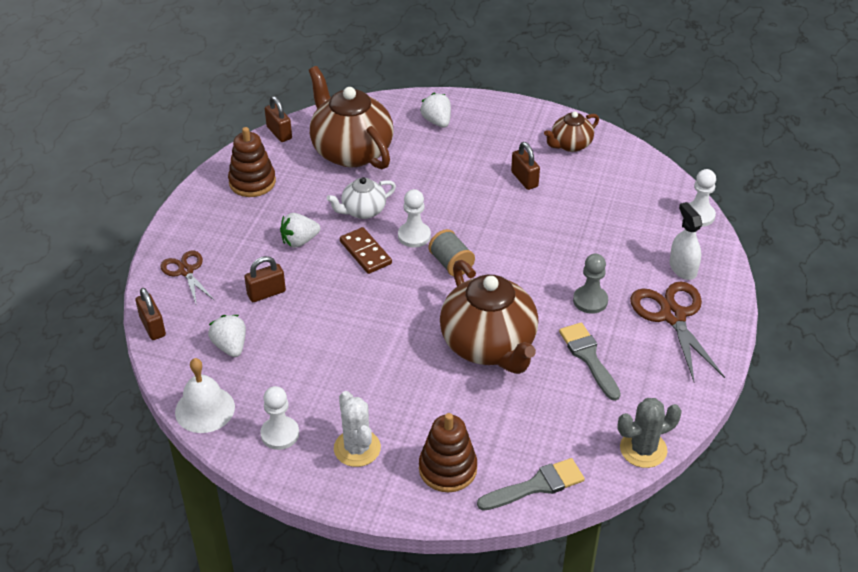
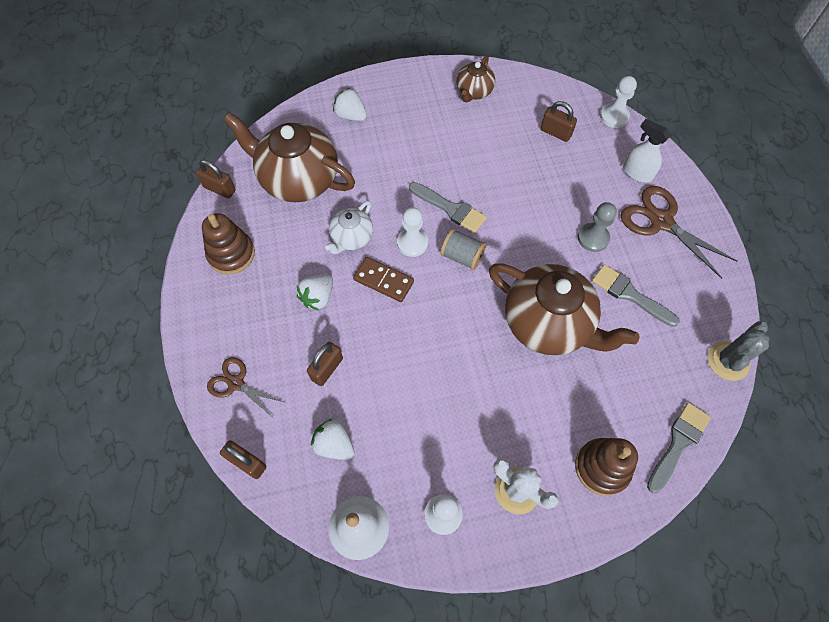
camera: 30 degrees left, 20 degrees up
(470, 225) = (450, 209): none -> grey brush
(524, 179) = (462, 142): brown padlock -> brown padlock (555, 132)

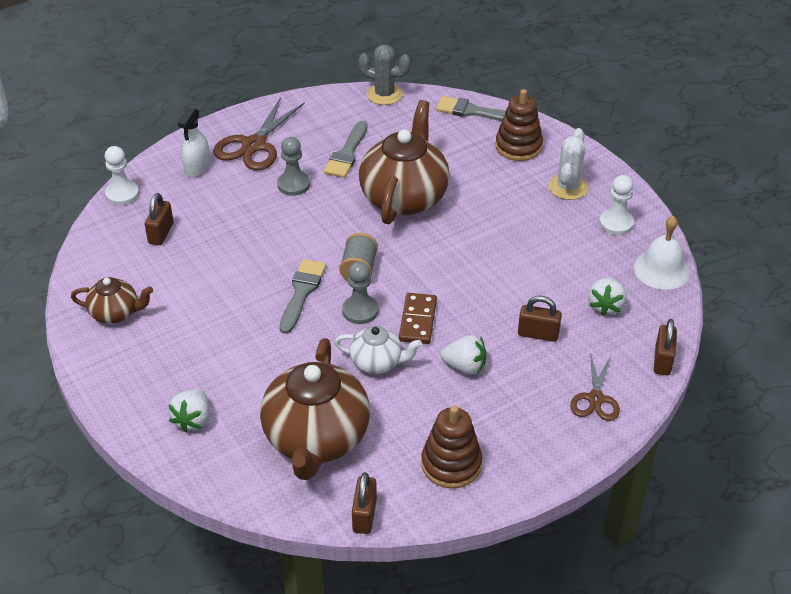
camera: 110 degrees left, 20 degrees down
(412, 243) = (360, 311): white pawn -> grey pawn

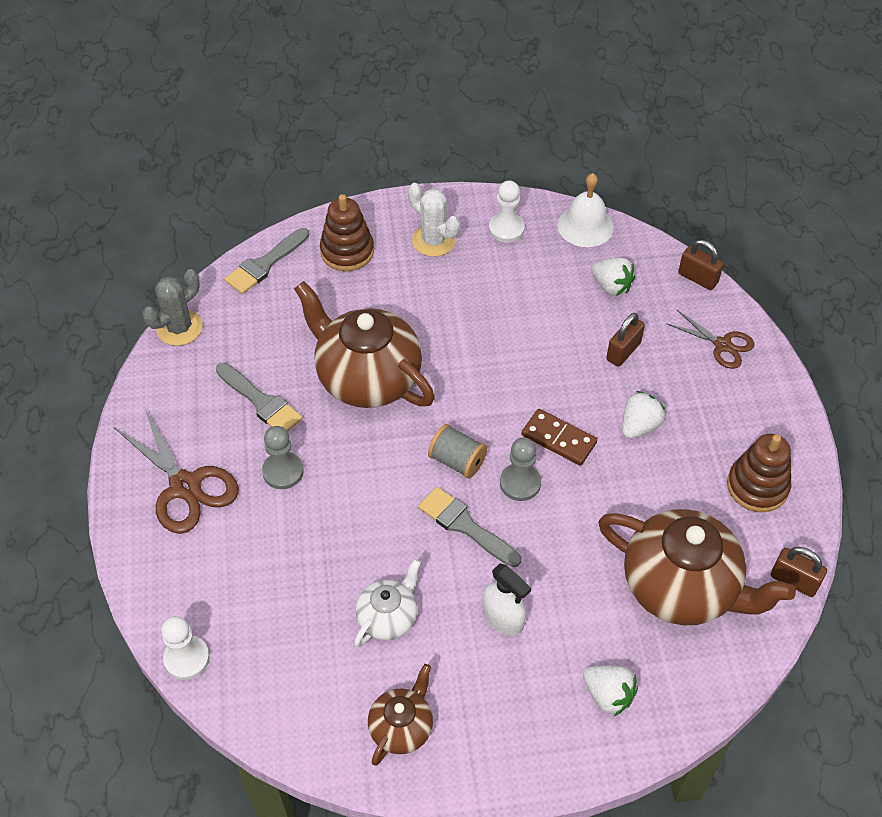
camera: 65 degrees left, 10 degrees up
(161, 233) = (287, 636): brown padlock -> none
(197, 168) = (188, 559): white spray bottle -> white spray bottle (503, 618)
(377, 362) = (600, 495): white teapot -> white teapot (388, 617)

